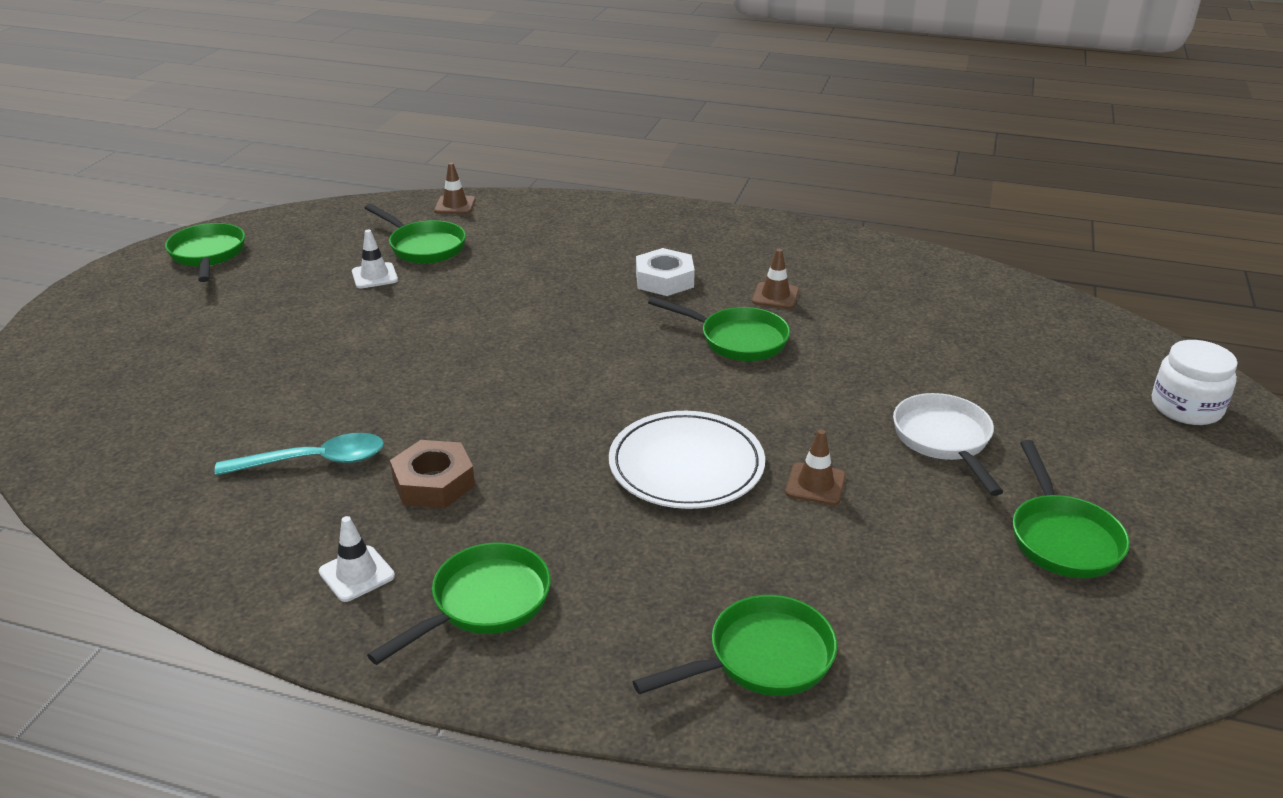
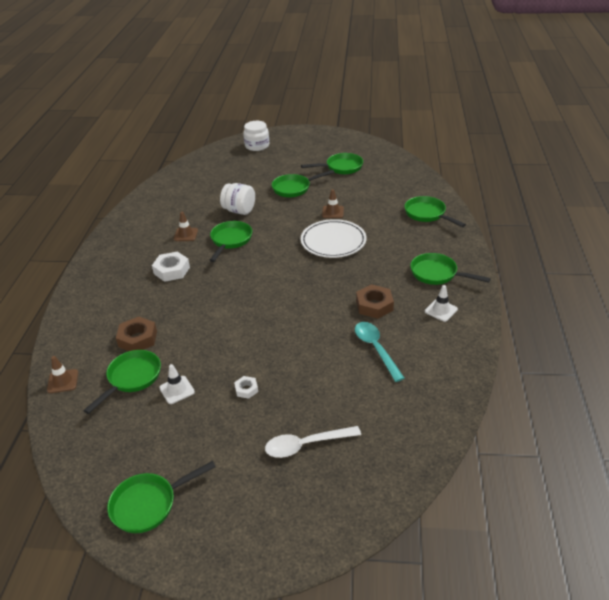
camera: 100 degrees left, 5 degrees up
(182, 363) = (306, 445): none -> white spoon
(329, 327) = (246, 389): none -> white nut
(504, 251) = (137, 339): none -> brown nut
(851, 357) = (239, 211): none -> white jar
(944, 440) = (294, 188): white pan -> green pan

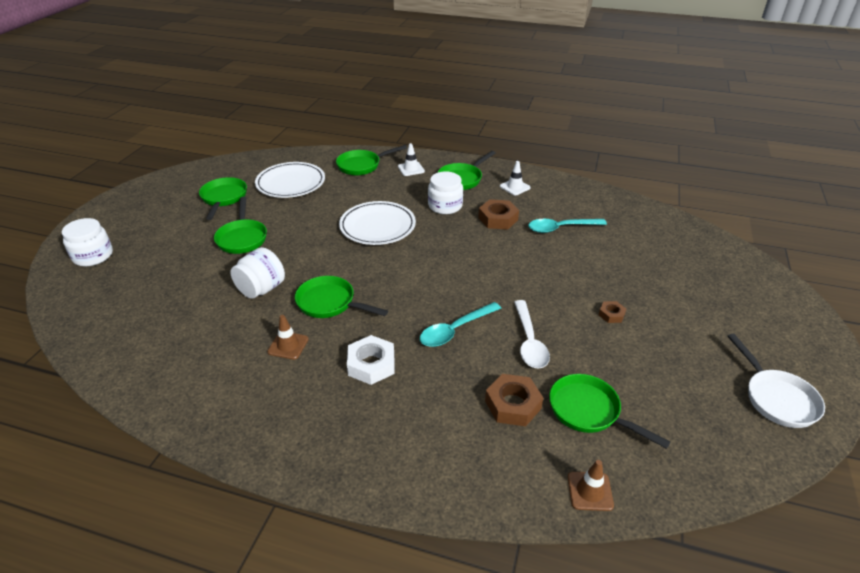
camera: 80 degrees left, 0 degrees up
(149, 504) = (776, 398): green pan -> white pan
(177, 390) = (611, 369): white traffic cone -> white traffic cone (411, 169)
(211, 301) = (455, 330): none -> turquoise spoon
(246, 389) = (611, 314): white nut -> brown nut
(306, 445) = (683, 284): white spoon -> white spoon (529, 341)
(333, 212) = (318, 218): brown traffic cone -> none
(378, 188) = (291, 183): none -> white plate
(382, 271) = (445, 206): none -> white jar

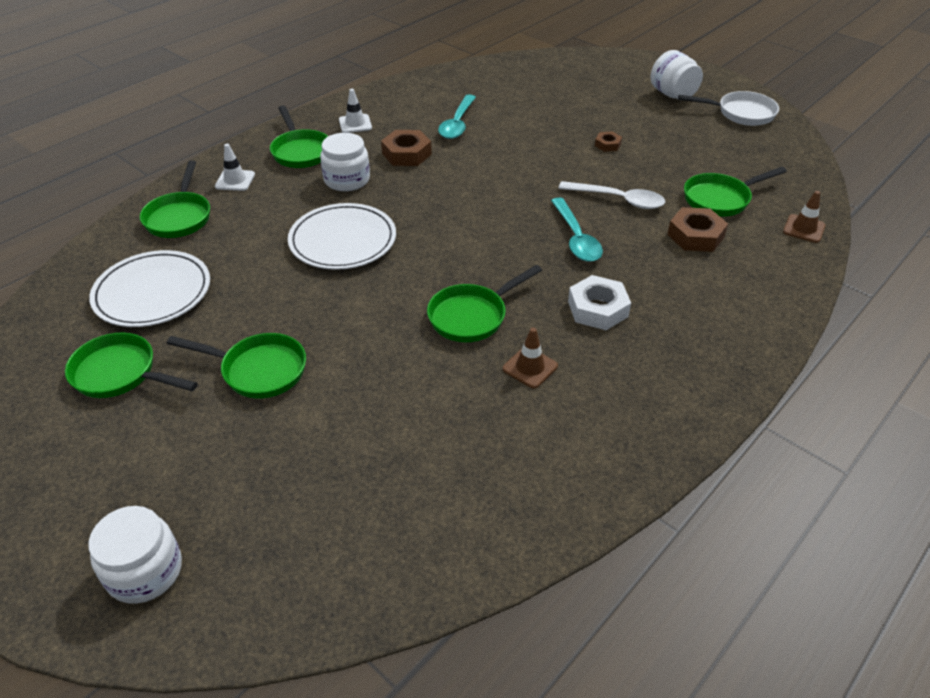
camera: 65 degrees left, 5 degrees up
(261, 289) = (400, 371): white jar -> white jar (672, 94)

